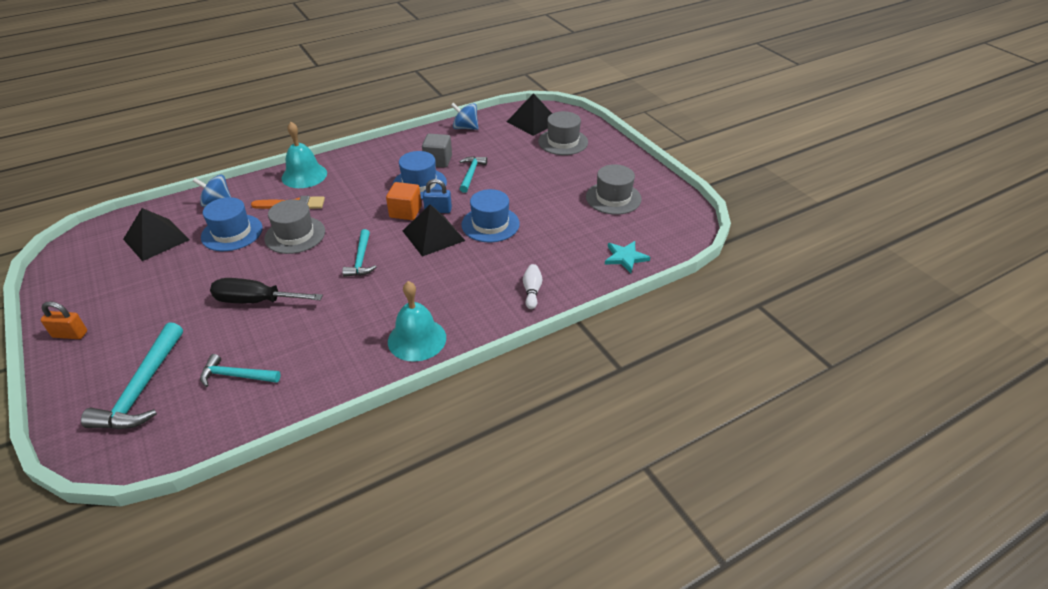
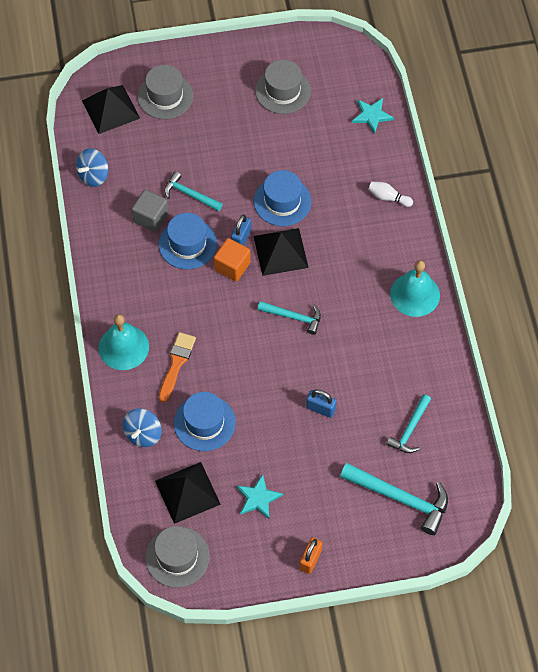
camera: 70 degrees left, 20 degrees up
(148, 283) = (258, 498): none -> turquoise star
(256, 301) = (321, 408): black screwdriver -> blue padlock
(295, 235) = (231, 367): grey hat -> grey hat (177, 557)

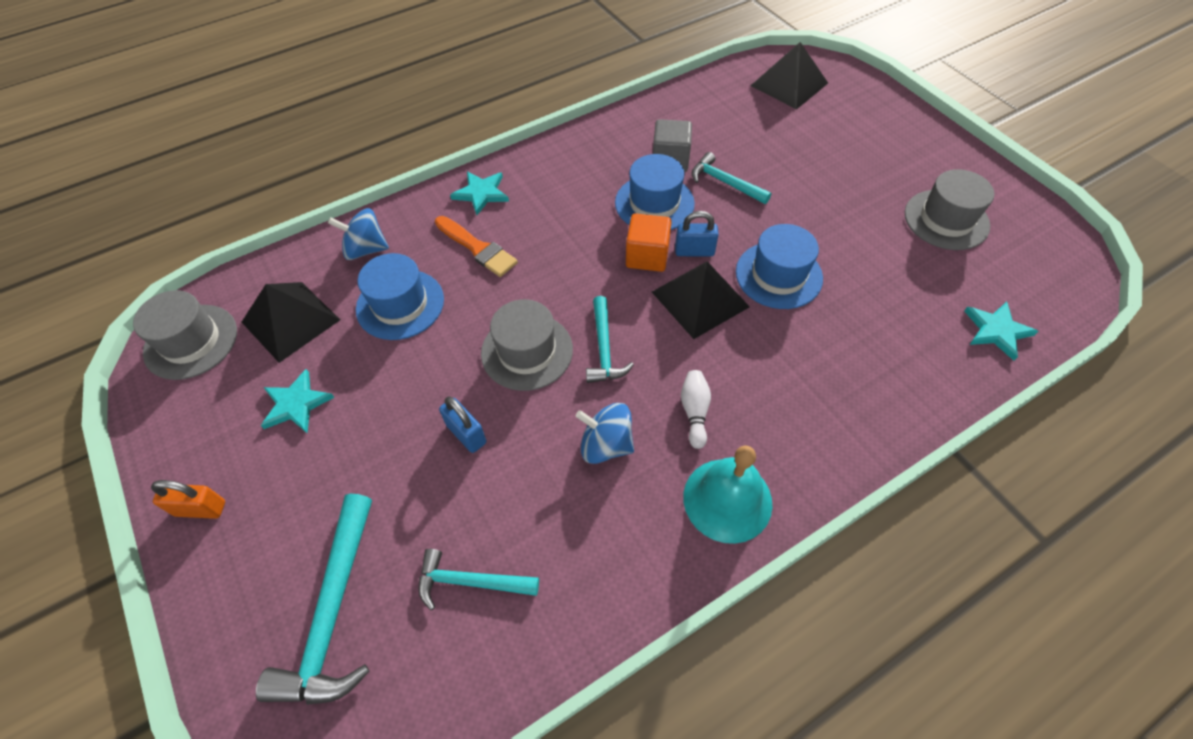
camera: 70 degrees right, 5 degrees down
(93, 175) = (694, 98): blue spinning top -> blue spinning top (606, 445)
(123, 347) = (481, 193): turquoise bell -> turquoise star
(165, 96) = (843, 119): grey hat -> grey hat (527, 351)
(176, 364) = (477, 248): orange brush -> orange brush turned 45 degrees clockwise
(190, 194) = (725, 183): turquoise hammer -> turquoise hammer turned 60 degrees counterclockwise
(321, 408) = (466, 434): blue padlock -> blue padlock turned 45 degrees counterclockwise
(388, 197) = (875, 400): white bowling pin -> white bowling pin (694, 412)

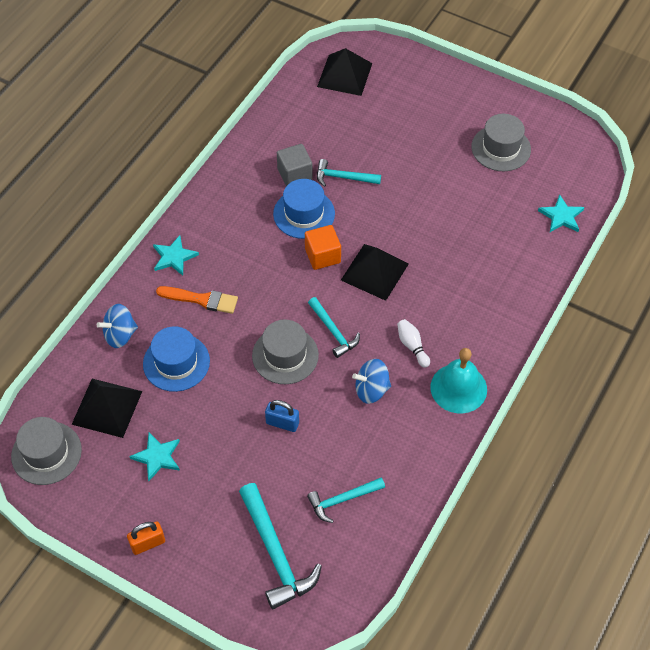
camera: 30 degrees left, 0 degrees up
(694, 251) = (352, 239): blue padlock -> none
(778, 275) = (415, 233): blue hat -> none

